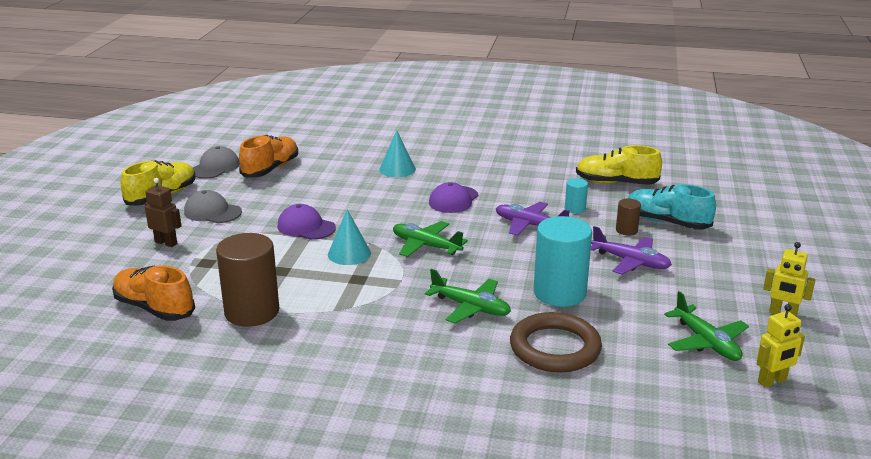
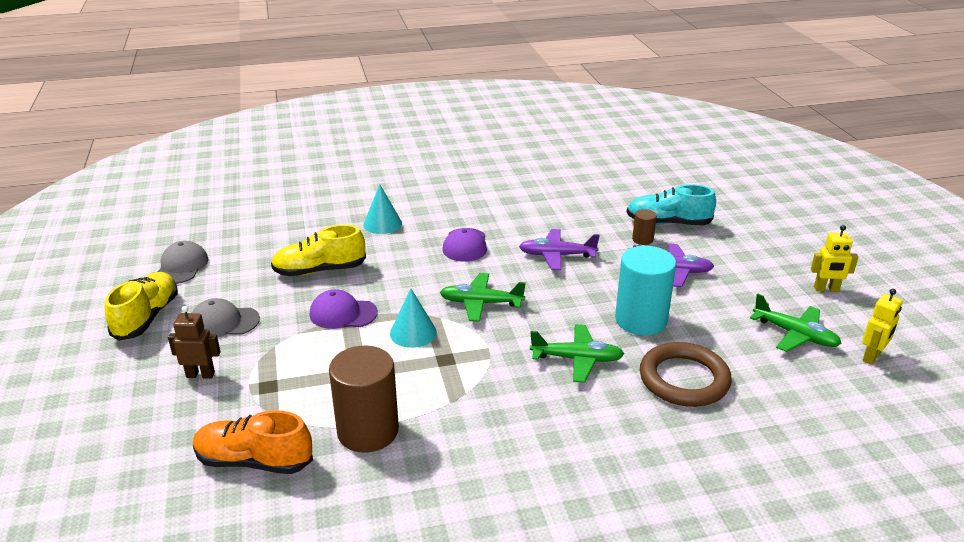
camera: 25 degrees left, 5 degrees up
(270, 169) = (247, 254): orange shoe -> none
(575, 209) = (581, 228): turquoise cylinder -> none
(616, 183) = (594, 193): yellow shoe -> yellow shoe (319, 270)

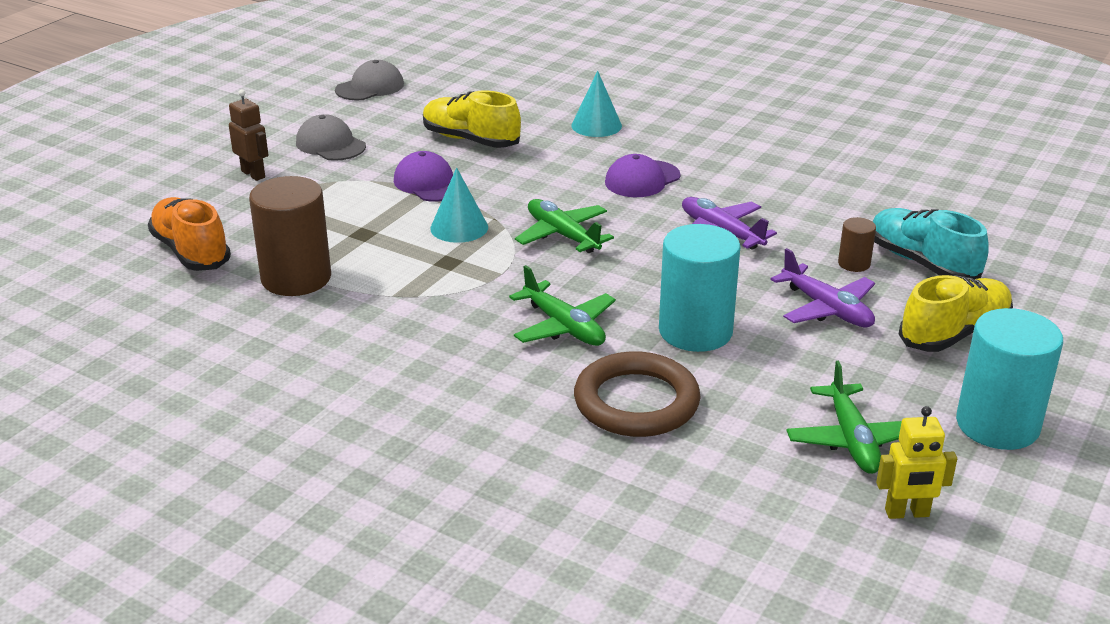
camera: 45 degrees right, 0 degrees up
(147, 317) = (285, 114): yellow shoe -> yellow shoe (954, 334)
(826, 289) = (997, 425): yellow robot -> turquoise cylinder

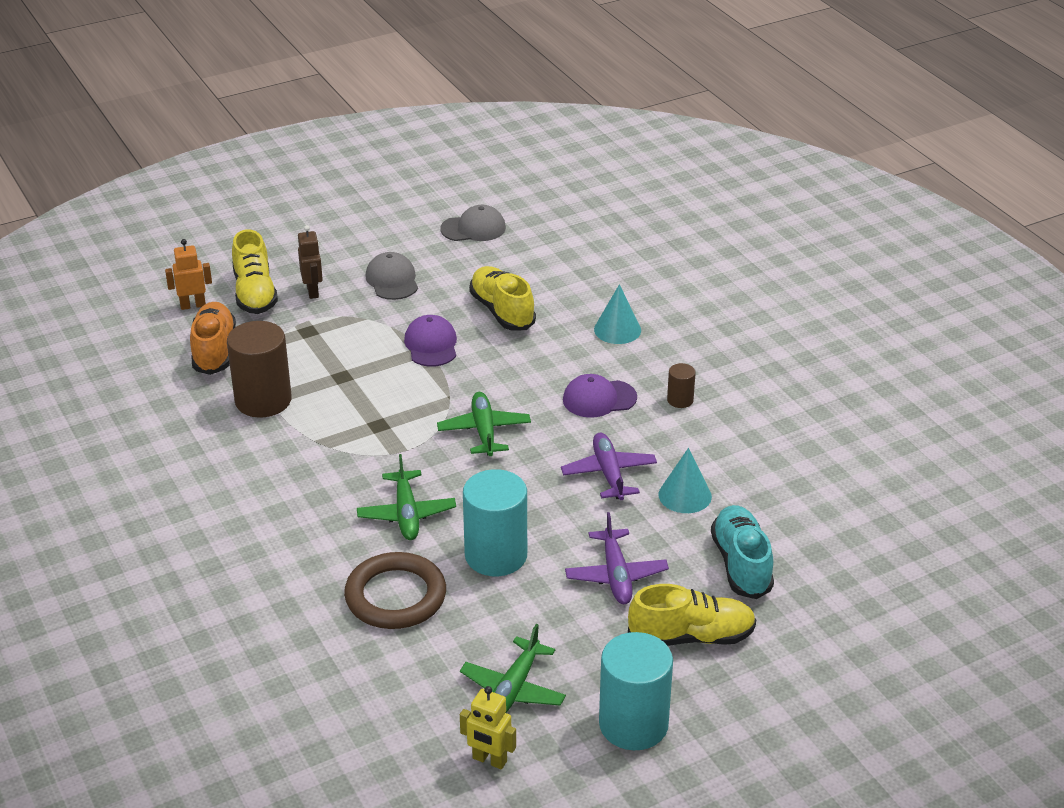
camera: 30 degrees right, 5 degrees up
(124, 220) = (193, 305): none -> orange robot
(188, 192) = (255, 293): none -> yellow shoe
(459, 227) = (415, 396): turquoise cone -> turquoise cone (685, 495)
(854, 264) = (683, 543): brown cylinder -> brown cylinder (680, 400)

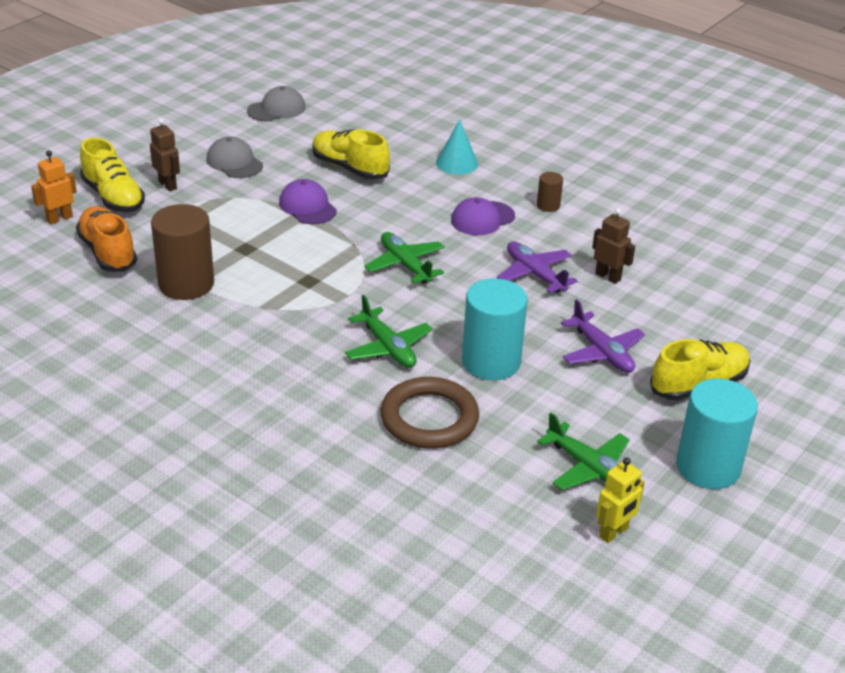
camera: 25 degrees left, 0 degrees up
(489, 760) = (614, 533): yellow robot -> yellow robot turned 45 degrees counterclockwise
(513, 690) = (589, 468): green plane -> green plane turned 45 degrees counterclockwise
(685, 495) = (608, 276): turquoise cone -> brown robot
(741, 564) = (692, 318): turquoise shoe -> none

